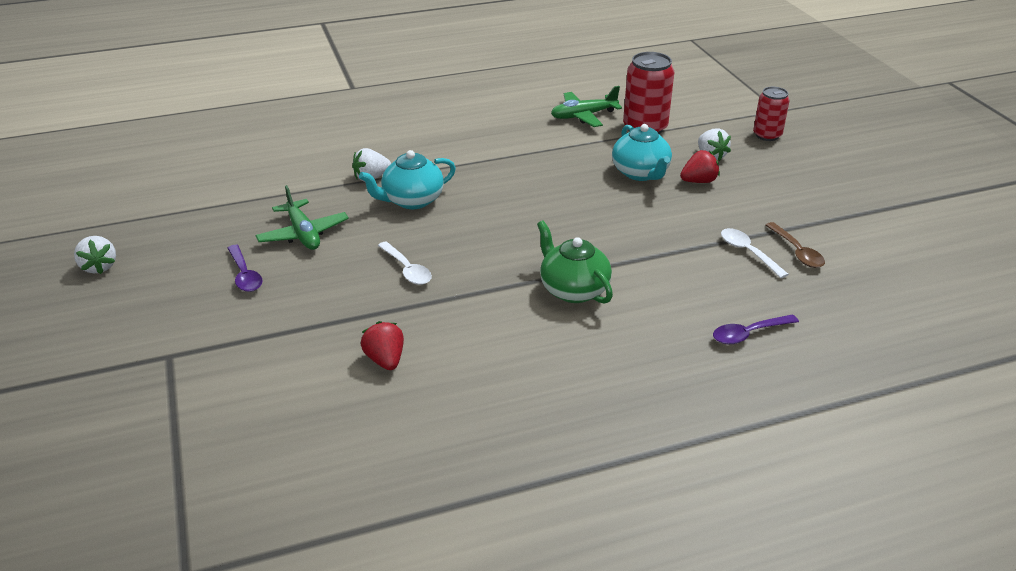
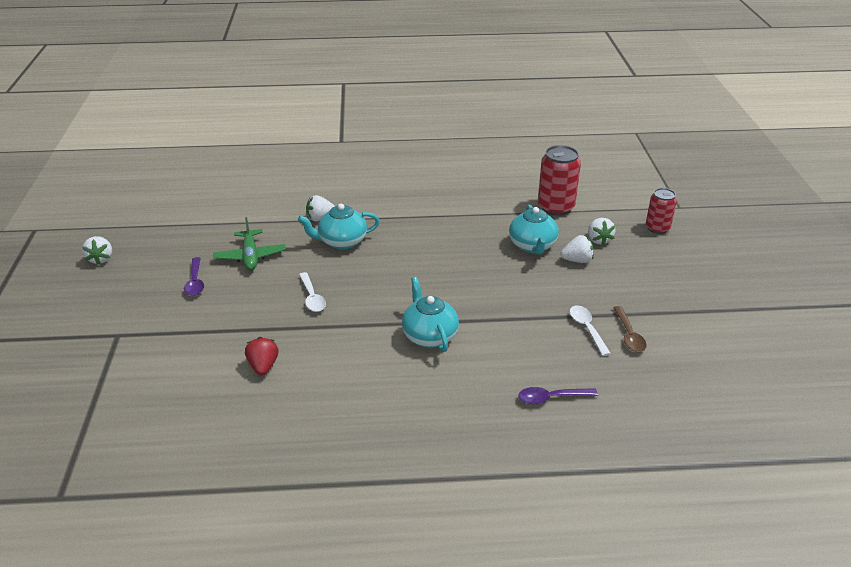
camera: 15 degrees right, 0 degrees up
(573, 290) = (429, 336): green teapot -> turquoise teapot
(583, 116) = (510, 189): green plane -> none
(698, 181) = (577, 260): red strawberry -> white strawberry

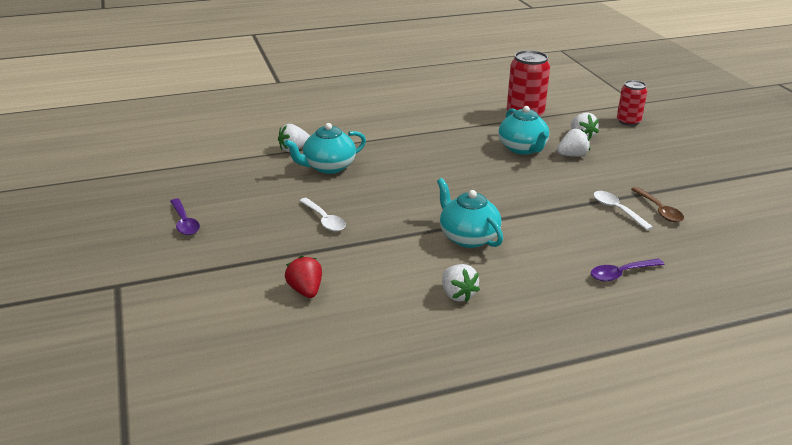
camera: 15 degrees left, 5 degrees down
(101, 259) = (59, 215): white strawberry -> white strawberry (457, 295)
(250, 256) = (235, 191): green plane -> none

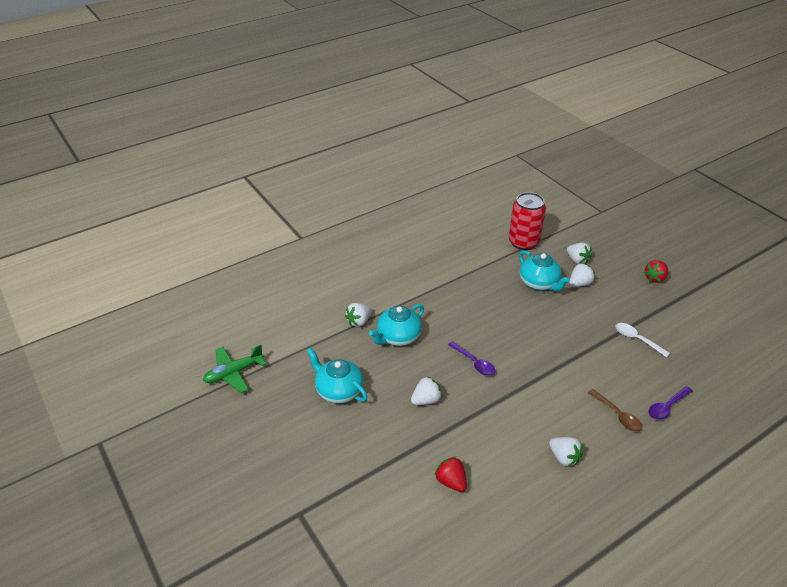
camera: 15 degrees left, 10 degrees up
(133, 168) = (234, 373): none -> green plane
(184, 222) = (315, 429): purple spoon -> purple spoon (474, 363)
(324, 220) = (426, 400): white spoon -> white strawberry
(468, 237) = (543, 394): turquoise teapot -> turquoise teapot (338, 391)
(628, 121) = (604, 235): red can -> none
(659, 210) = (666, 333): brown spoon -> brown spoon (617, 415)
(672, 163) = (655, 278): none -> red strawberry

